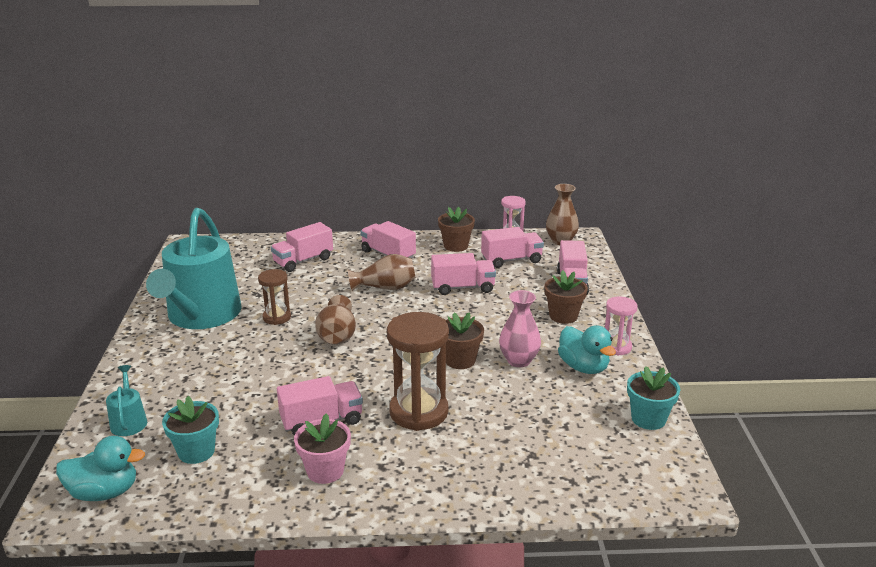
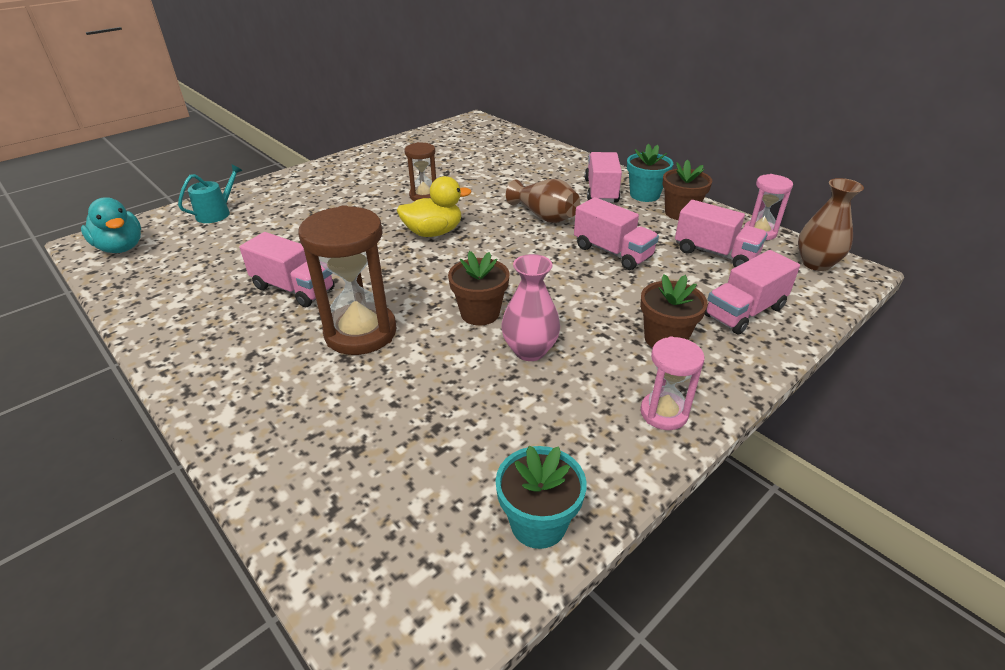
camera: 50 degrees right, 10 degrees up
(196, 451) = (199, 256): turquoise flower pot -> turquoise flower pot (644, 195)
(201, 315) = (385, 170): turquoise watering can -> none
(303, 261) = (524, 165): pink truck -> none
(325, 471) = (219, 327): pink flower pot -> none
(337, 336) = (433, 232): brown vase -> yellow duck
(583, 367) = (581, 406): turquoise duck -> none

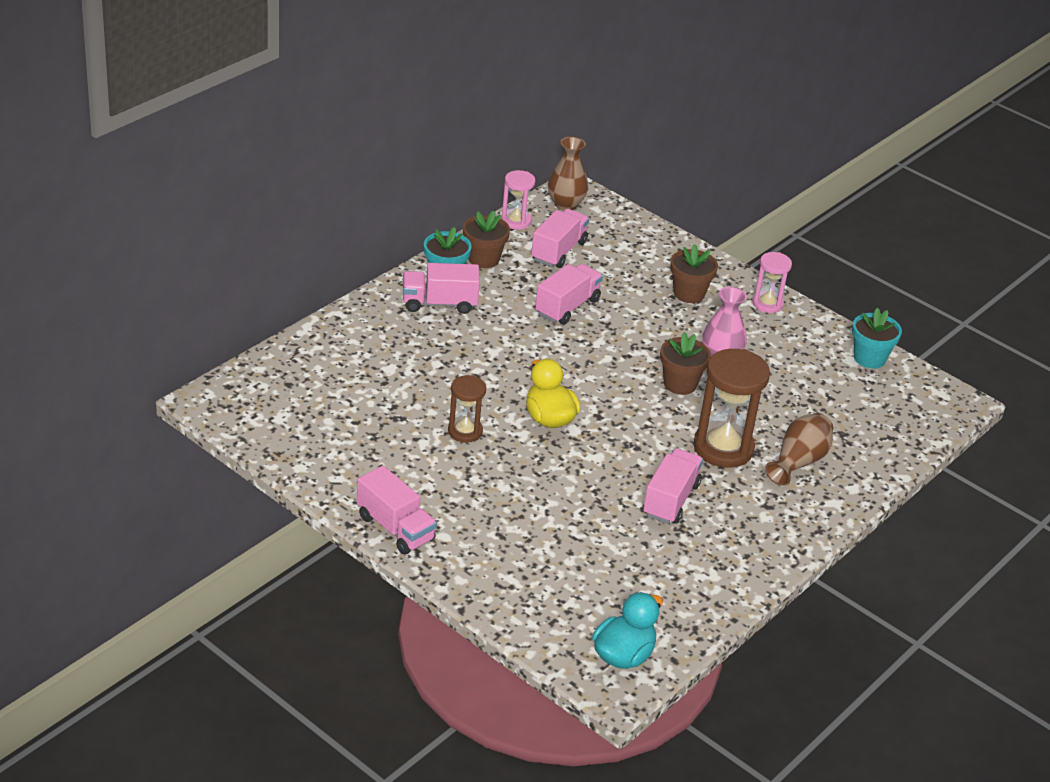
camera: 100 degrees left, 0 degrees up
(217, 213) = (531, 598): turquoise watering can -> none
(544, 216) = (503, 344): brown vase -> brown vase (798, 461)
(744, 312) = (645, 252): pink truck -> pink truck (395, 528)

